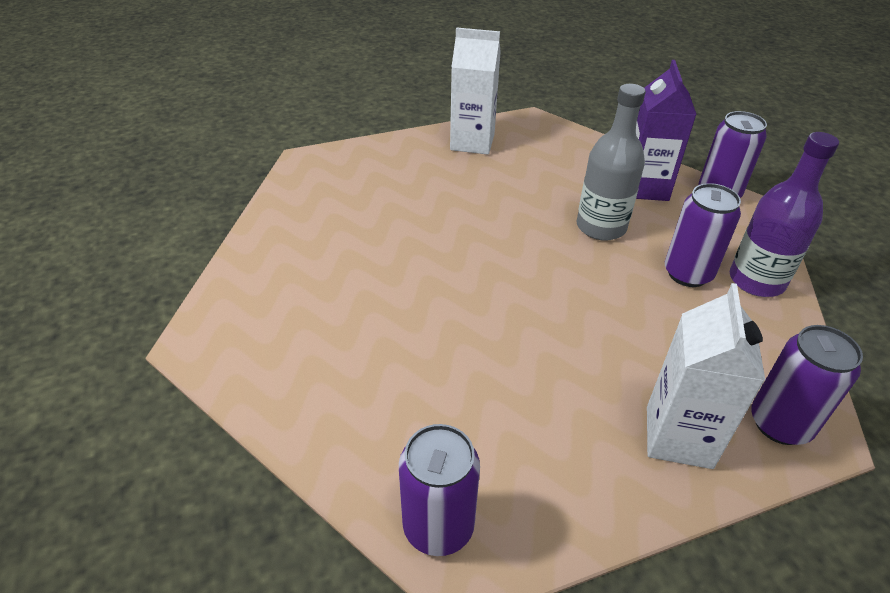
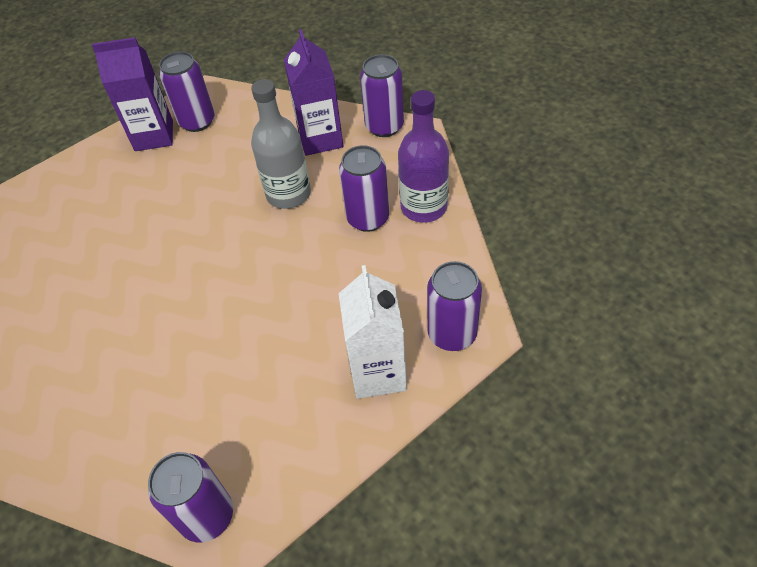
camera: 15 degrees left, 10 degrees up
(472, 142) = (154, 136): white carton -> purple carton
(518, 141) = (197, 121): none -> purple can

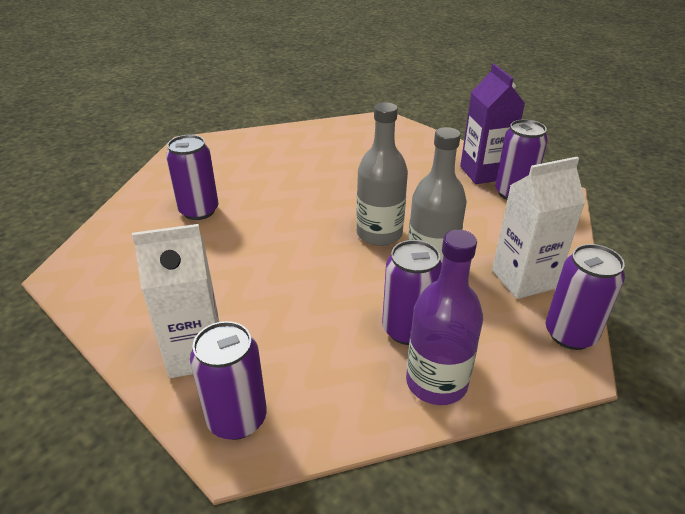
camera: 80 degrees right, 15 degrees down
(207, 516) = (86, 259): purple can -> purple can (199, 211)
(233, 227) = (379, 234): none -> grey bottle
(320, 139) = (523, 279): purple carton -> white carton

